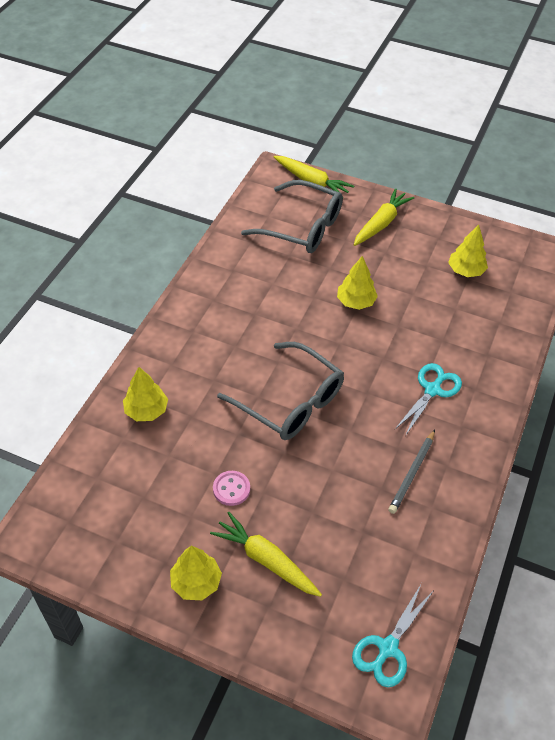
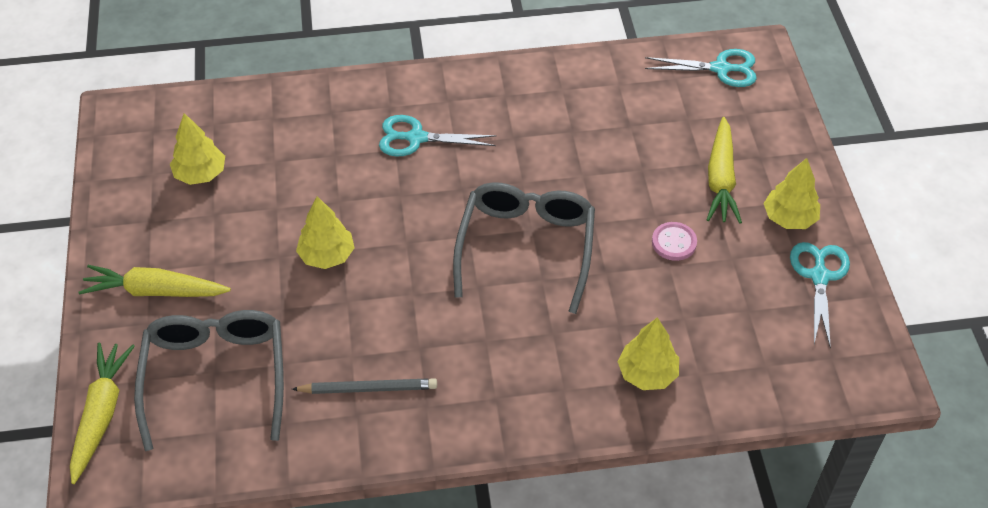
camera: 120 degrees left, 0 degrees up
(132, 563) = (819, 276): none -> turquoise scissors
(412, 473) = (535, 116): grey pencil -> grey pencil (368, 389)

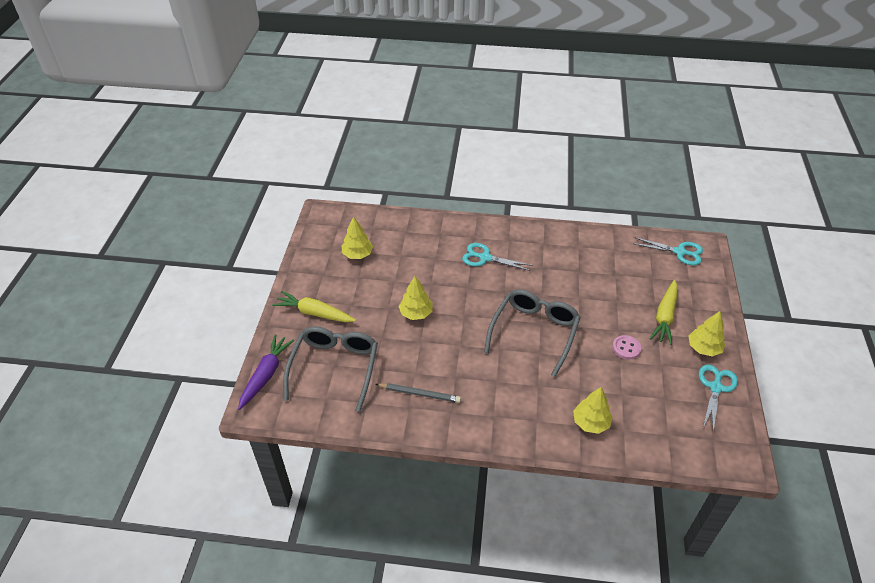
camera: 15 degrees right, 5 degrees down
(101, 414) = (266, 374): yellow carrot -> purple carrot

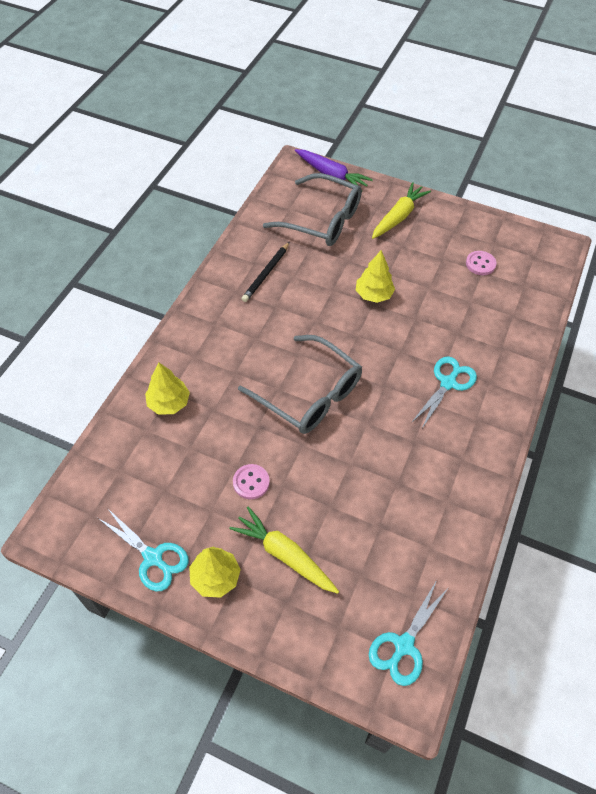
camera: 105 degrees right, 10 degrees up
(357, 254) = (480, 264): yellow tree -> pink button
(419, 394) = (266, 273): grey pencil -> black pencil

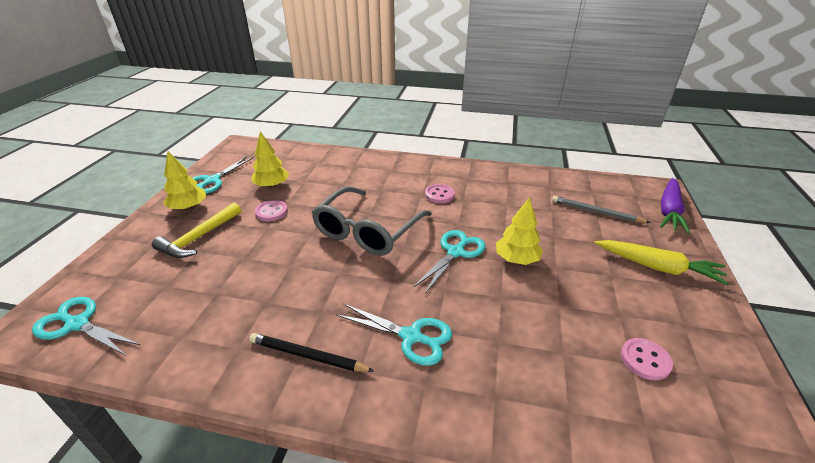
camera: 80 degrees right, 20 degrees down
(169, 403) = (344, 167): yellow tree -> yellow tree (272, 186)
(261, 323) = (439, 195): none -> pink button
(266, 273) = (499, 190): black pencil -> black pencil (308, 356)
(284, 554) = (199, 238): yellow carrot -> yellow hammer
(321, 220) = (596, 212): grey glasses -> grey pencil
(356, 333) = (455, 252): none -> turquoise scissors

